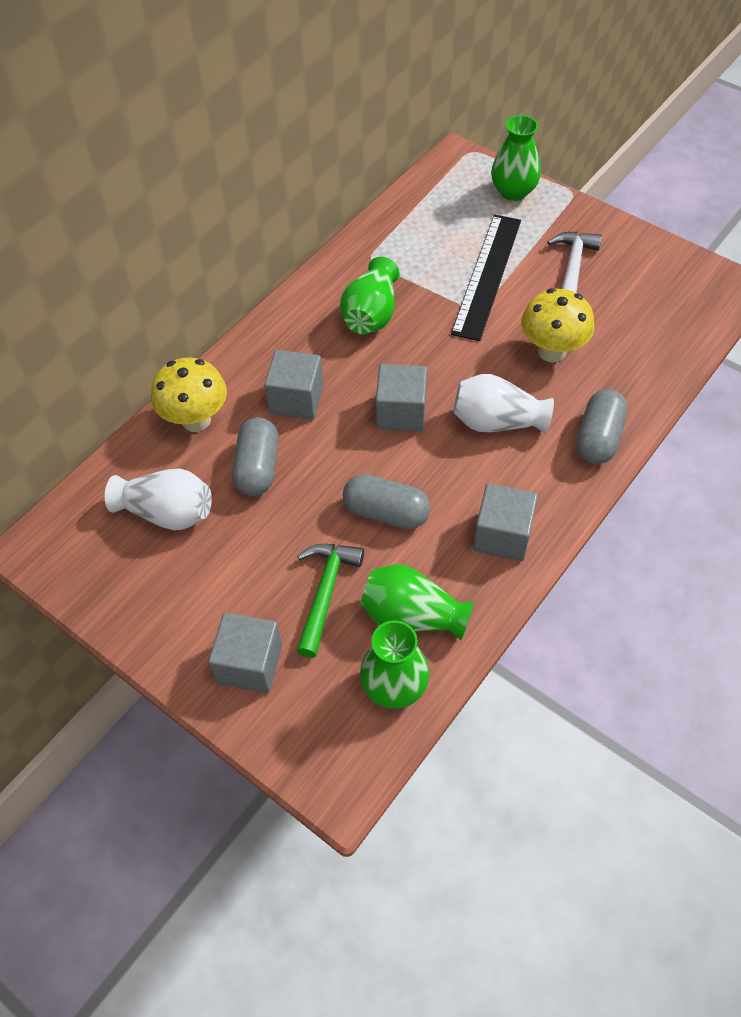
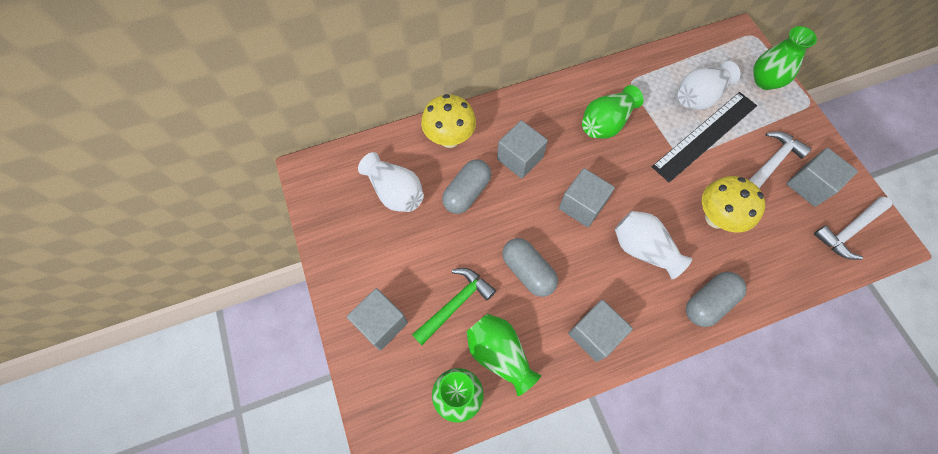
camera: 30 degrees right, 10 degrees up
(455, 239) = (699, 96): none -> white vase
(623, 273) = (809, 185): none -> grey cube
(687, 297) = (849, 230): none -> white hammer

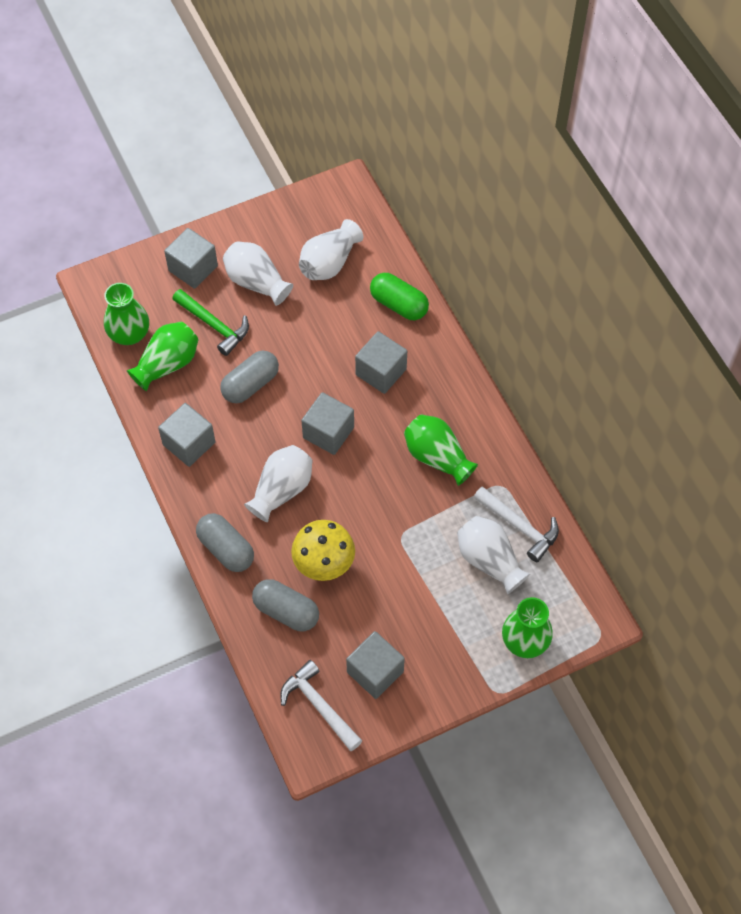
camera: 85 degrees right, 5 degrees down
(408, 260) = (256, 282): none -> white vase
(449, 138) = (399, 304): yellow mushroom -> green capsule
(467, 193) = (334, 325): grey capsule -> grey capsule (286, 611)
(705, 136) = (432, 563): black ruler -> none
(772, 162) = (403, 634): white hammer -> white hammer (519, 526)

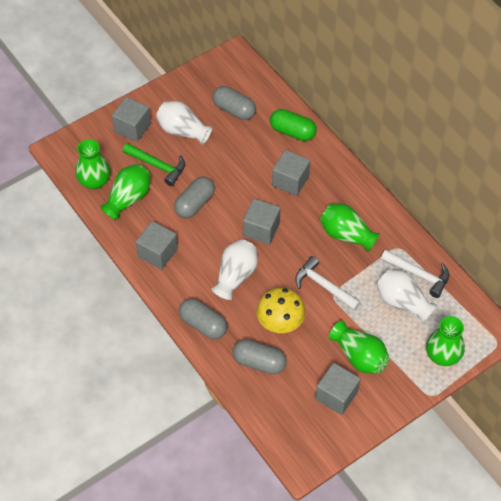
camera: 10 degrees left, 5 degrees down
(319, 706) = (300, 427): white hammer -> white hammer (324, 286)
(329, 263) = (234, 110): white vase -> grey capsule
(416, 624) = (359, 356): none -> green vase

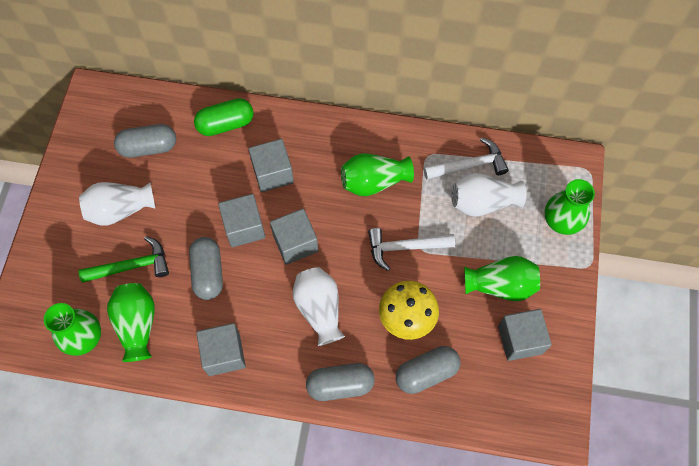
camera: 45 degrees left, 10 degrees up
(132, 128) = (65, 249): grey cube -> grey cube (244, 227)

